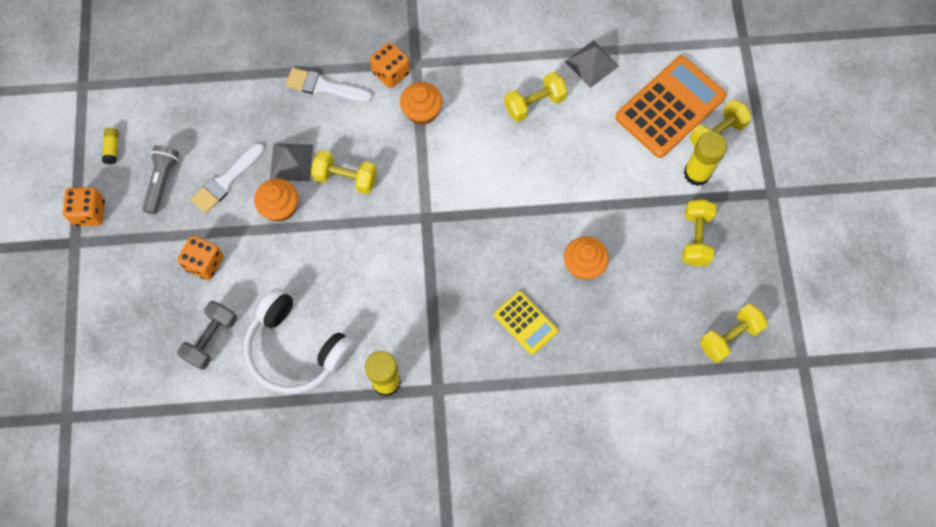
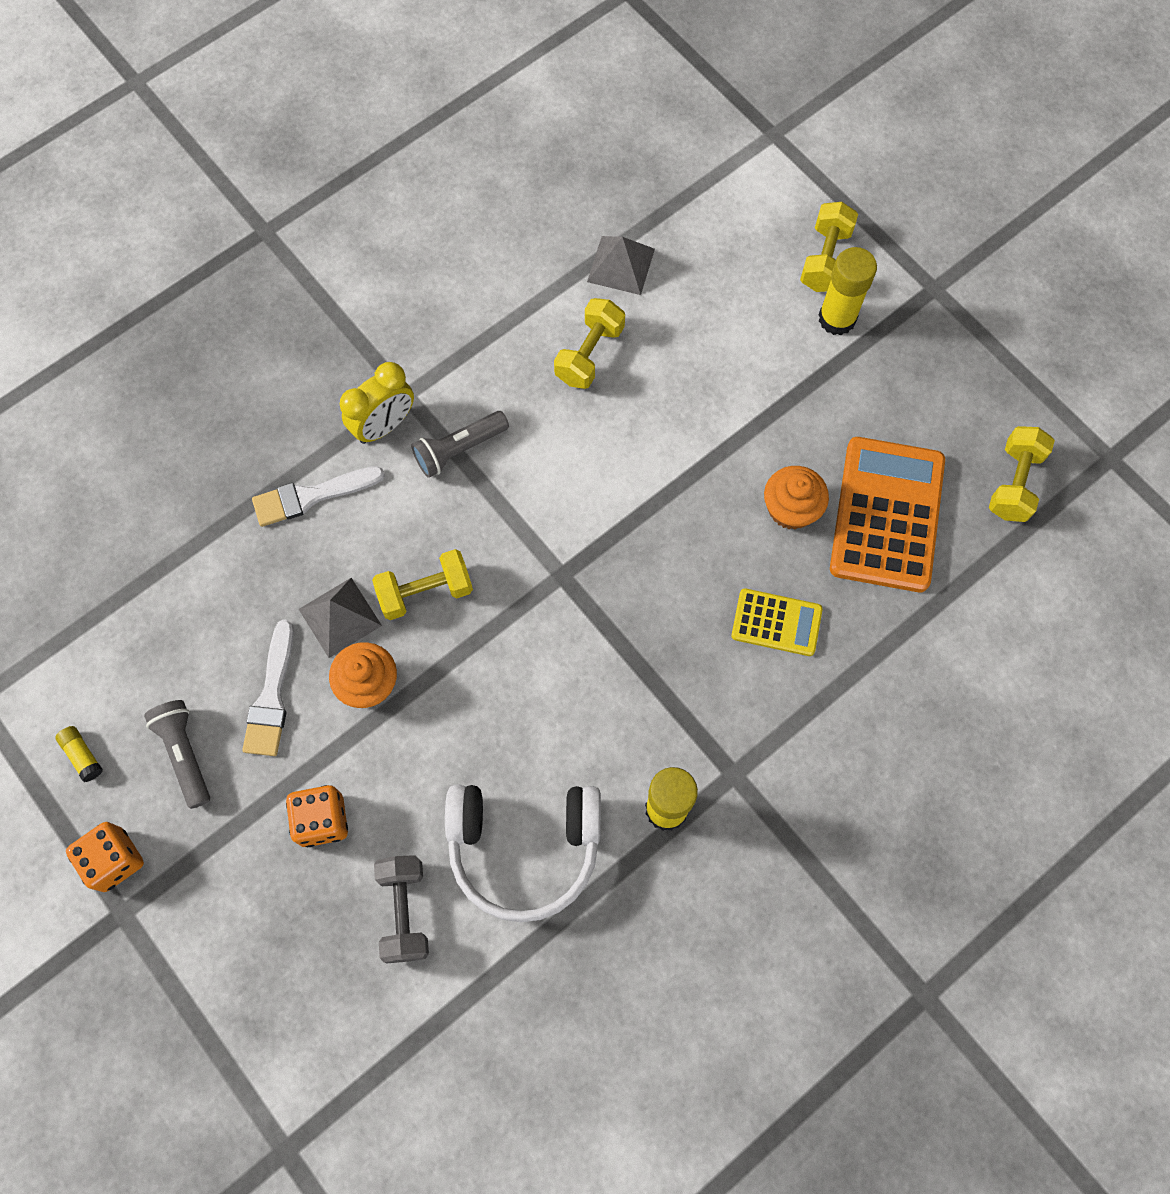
camera: 35 degrees left, 0 degrees up
(391, 72) = (384, 425): orange dice -> yellow clock
(422, 111) = (459, 449): orange cupcake -> grey flashlight
(670, 107) = (749, 261): orange calculator -> orange calculator (886, 515)
(695, 238) = (892, 394): yellow dumbbell -> none

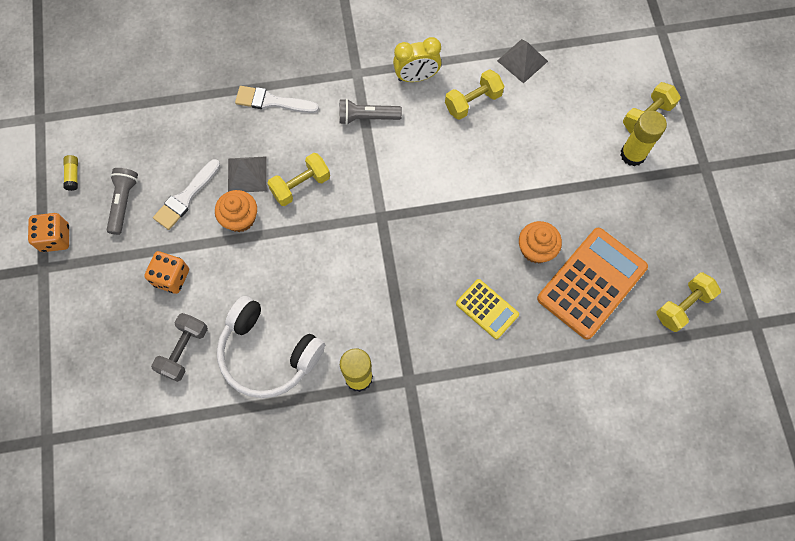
camera: 30 degrees right, 0 degrees up
(384, 425) = (334, 83): yellow clock -> yellow clock (416, 77)
(425, 592) = (300, 185): yellow dumbbell -> yellow dumbbell turned 45 degrees counterclockwise

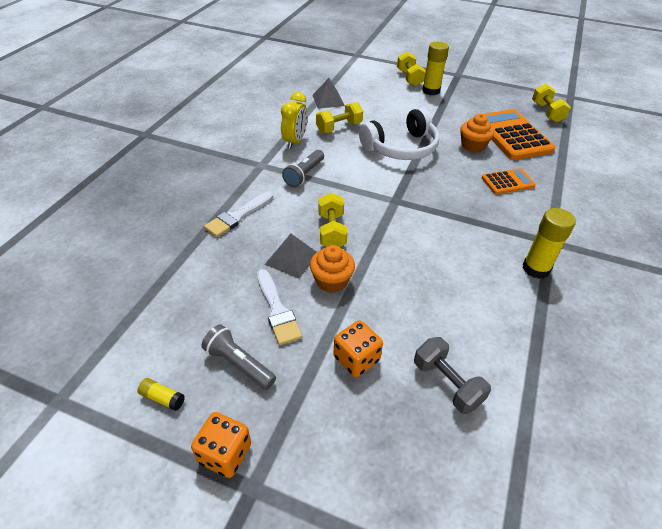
camera: 60 degrees left, 25 degrees down
(267, 354) = (484, 318): white headphones -> white headphones (401, 148)
(473, 102) = (339, 128): yellow dumbbell -> yellow dumbbell turned 60 degrees clockwise
(487, 309) = (507, 182): yellow calculator -> orange calculator

